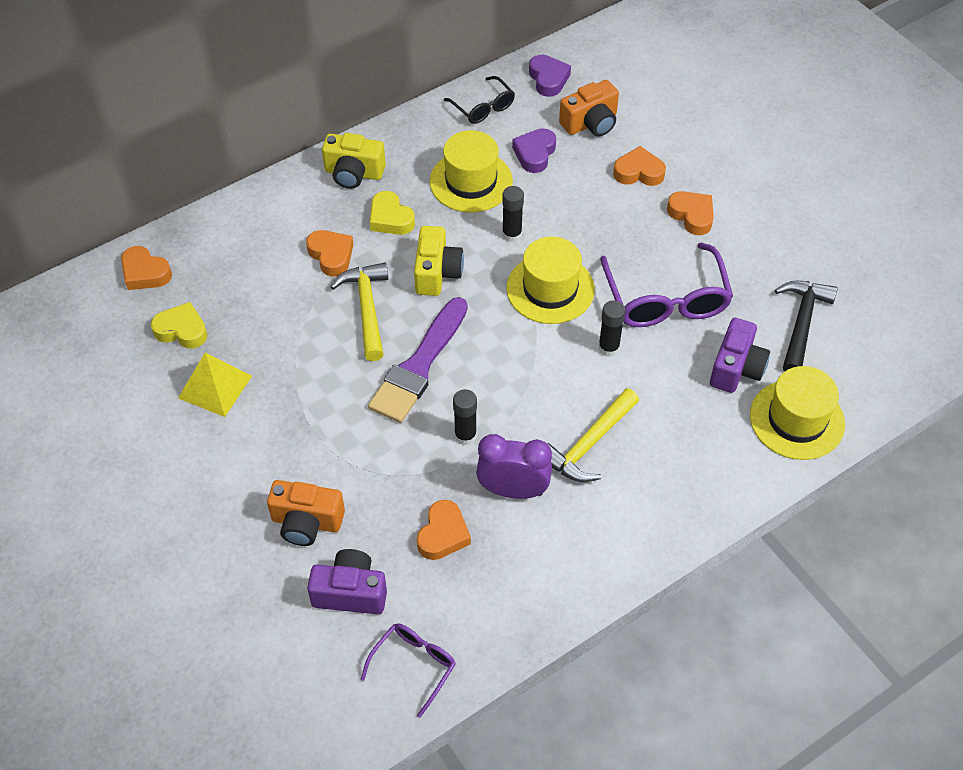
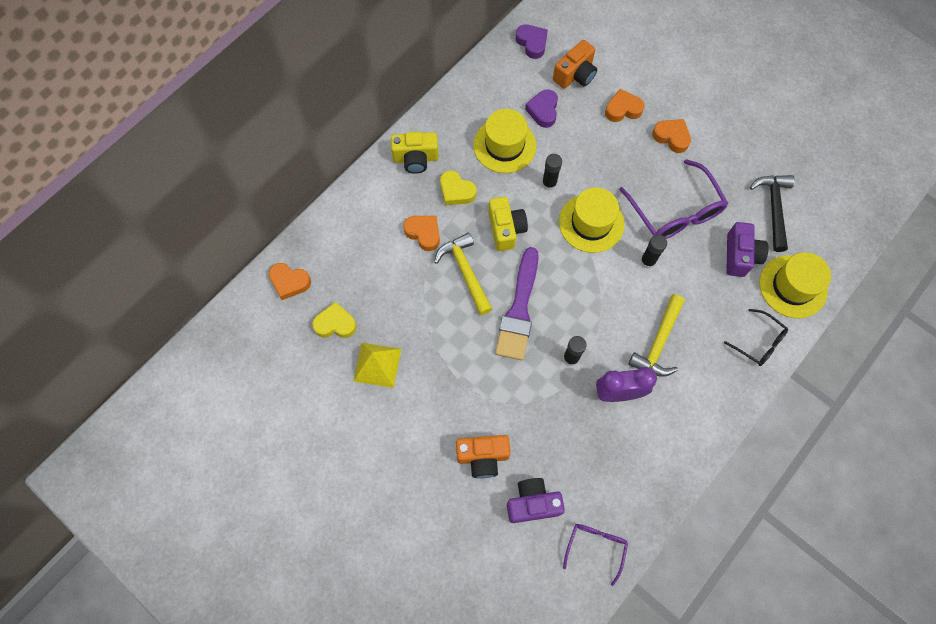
camera: 15 degrees left, 15 degrees up
(443, 534) = (581, 440): orange heart -> none
(483, 107) = (492, 79): black glasses -> black glasses (759, 342)

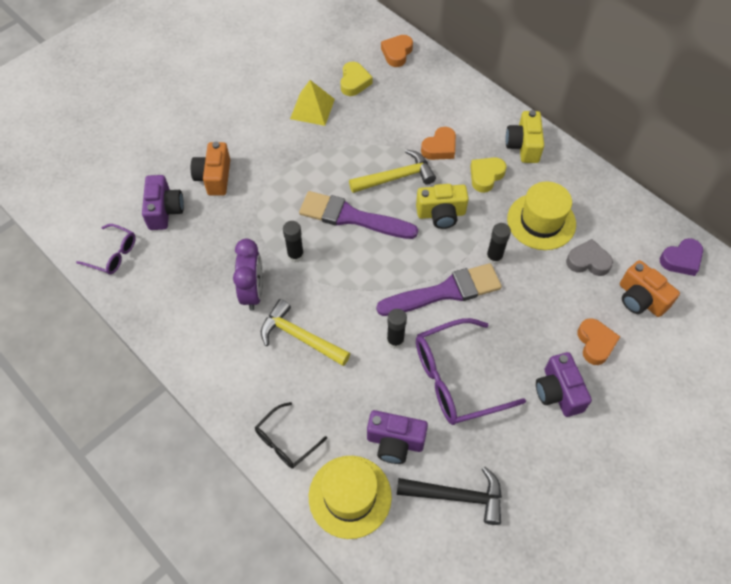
camera: 95 degrees right, 10 degrees down
(543, 111) = (588, 261): purple heart -> grey heart
(591, 223) = (445, 292): yellow hat -> purple brush
(671, 137) = (558, 392): orange heart -> purple camera

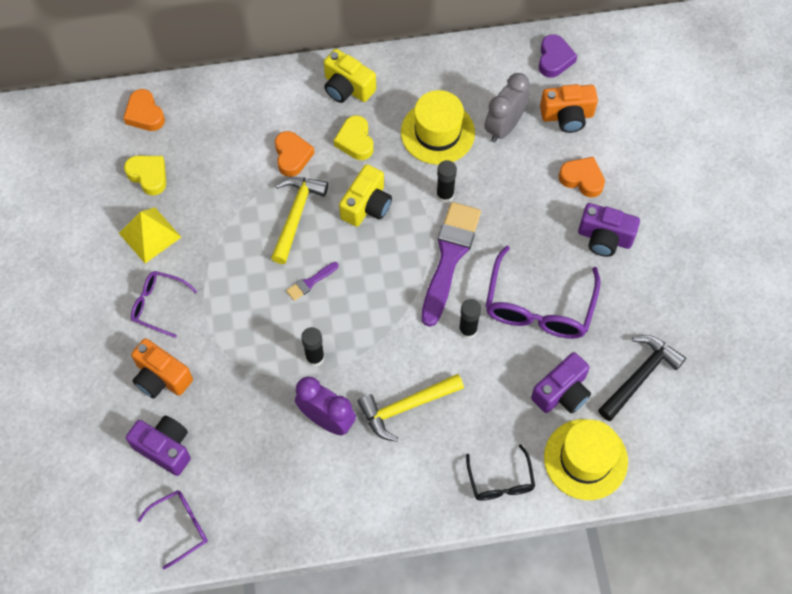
camera: 55 degrees left, 5 degrees up
(265, 144) = (158, 305): none -> purple glasses
(352, 217) = (310, 282): purple brush -> purple brush, size x0.43
(588, 261) = (504, 127): grey heart -> grey clock

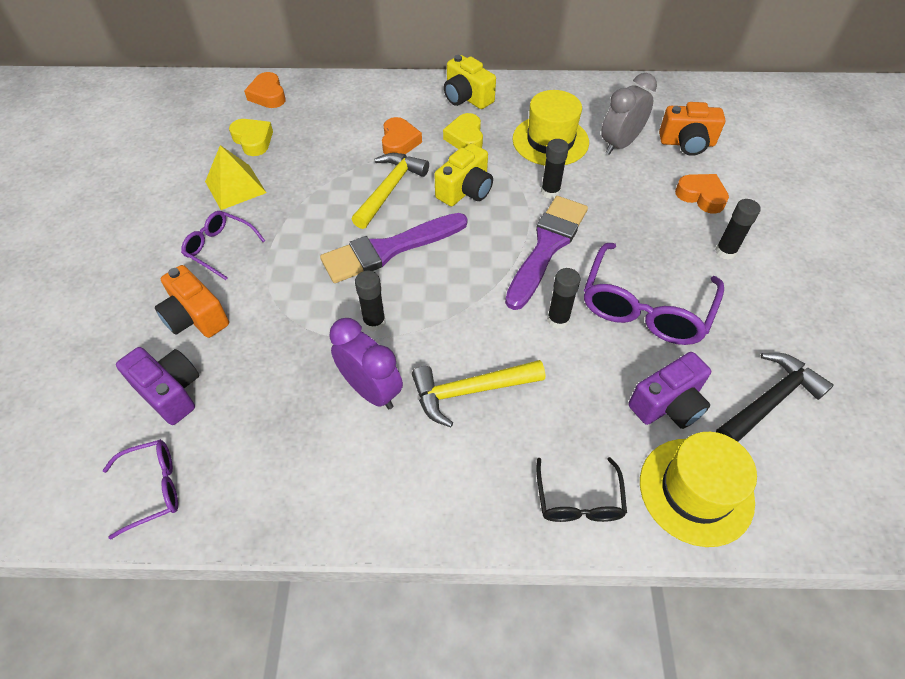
camera: 10 degrees right, 10 degrees down
(310, 282) = (389, 249): purple brush -> purple brush, size x2.34
(554, 59) = (676, 99): purple heart -> none
(604, 238) = (725, 252): purple camera -> black glue stick

